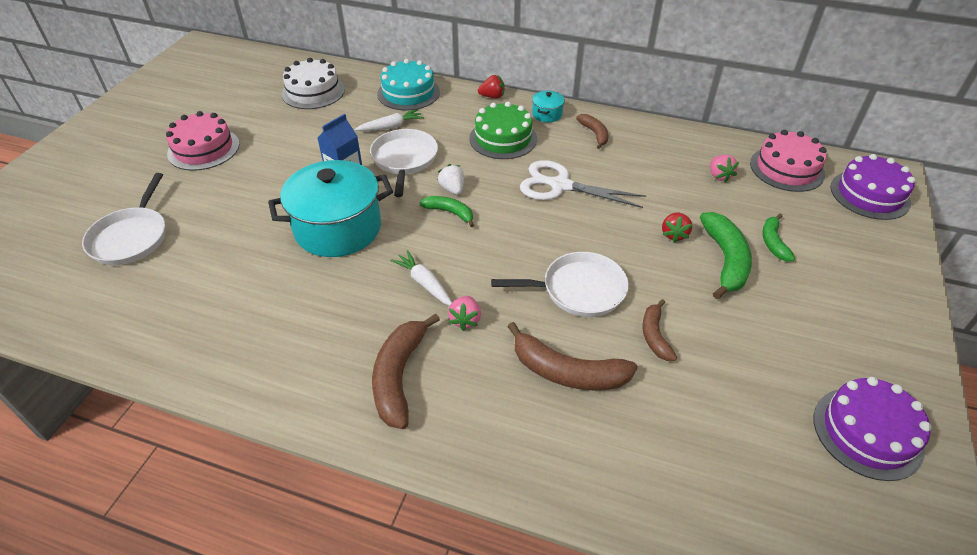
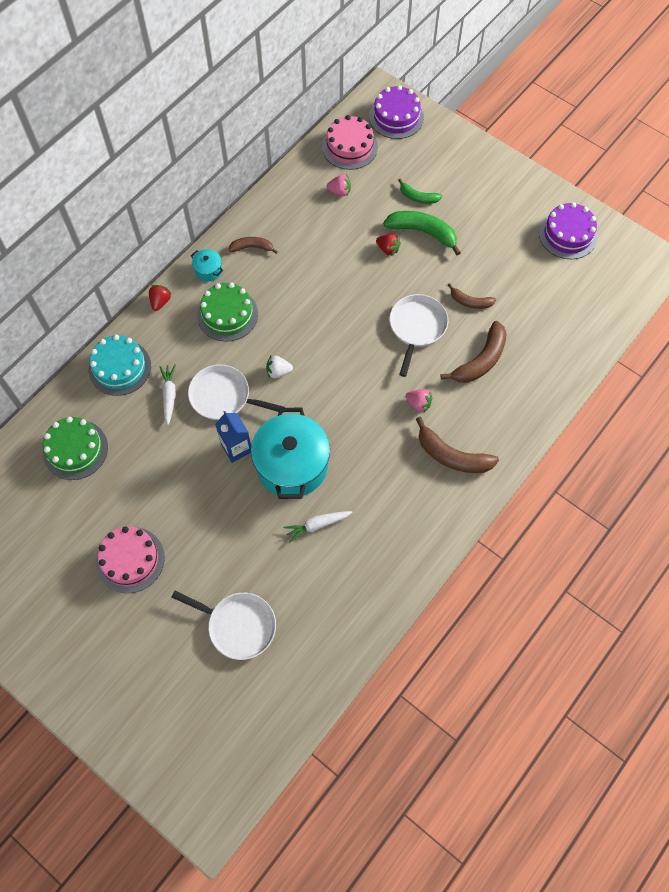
camera: 70 degrees left, 20 degrees up
(313, 92) = (75, 449): white cake -> green cake
(424, 283) = (375, 419): white carrot -> white carrot (317, 525)
(450, 213) = (306, 382): green banana -> none
(560, 185) = (306, 297): white scissors -> none

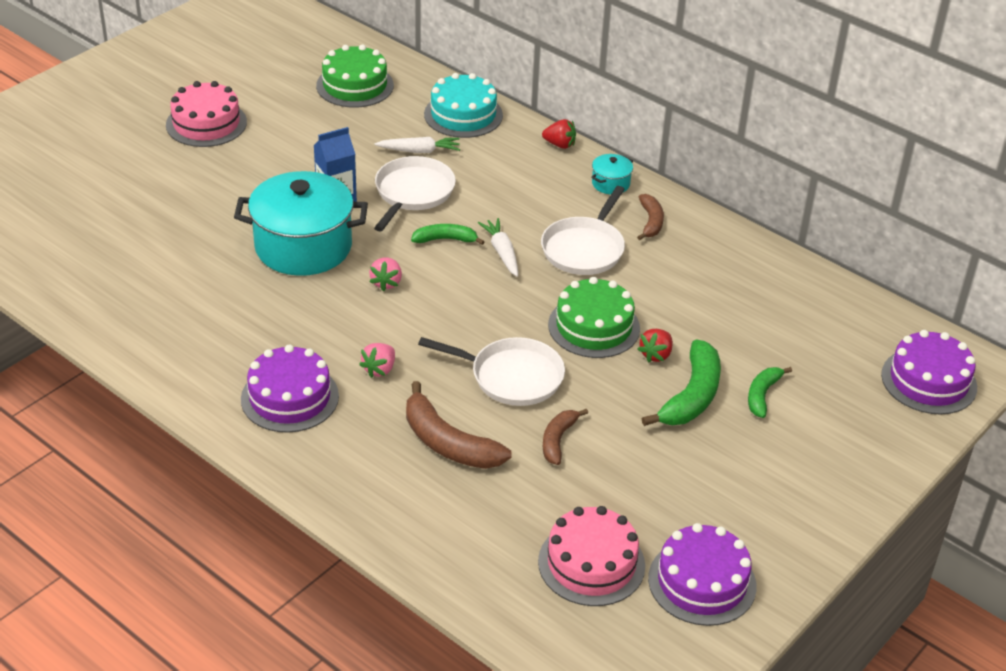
camera: 90 degrees right, 25 degrees down
(227, 314) = (538, 198): green cake -> green cake (594, 326)
(238, 625) = (100, 199): white pan -> white pan (584, 249)
(278, 372) = (446, 239): white strawberry -> green banana
(317, 525) = (213, 265): white carrot -> white carrot (502, 252)
(339, 191) = (762, 309): pink strawberry -> pink strawberry (386, 283)
(349, 147) = (853, 324): pink cake -> pink cake (591, 563)
(452, 455) = (290, 397): brown banana -> purple cake

